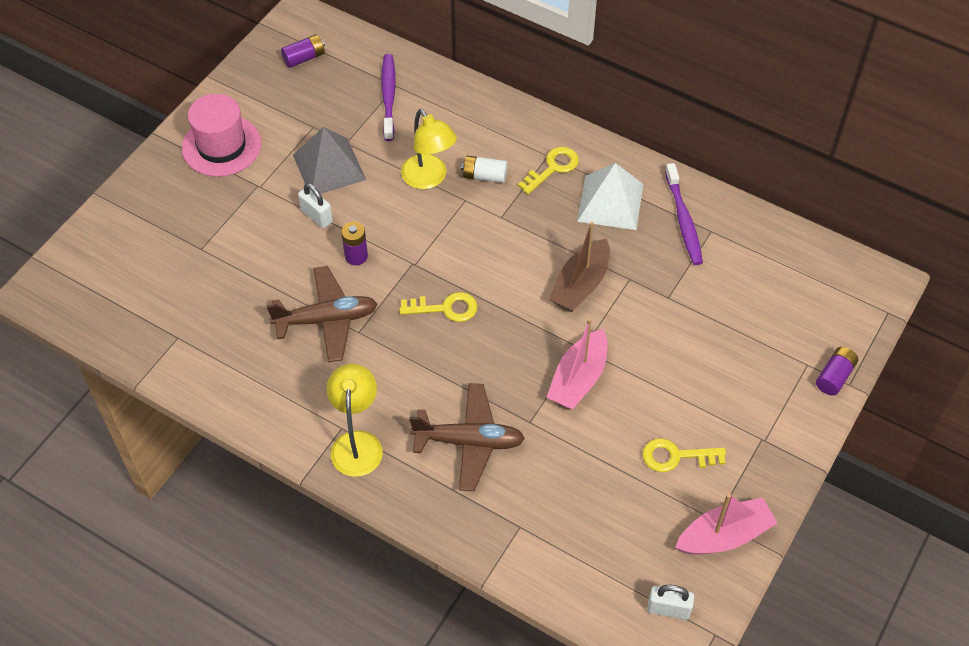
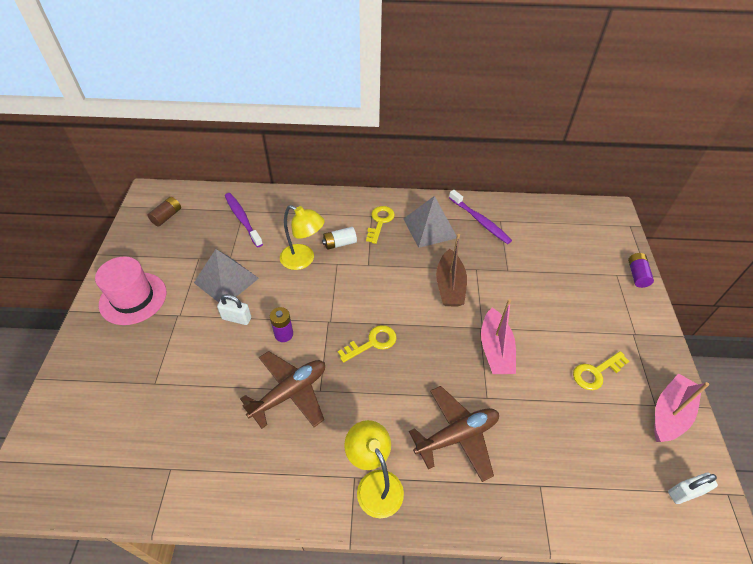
camera: 30 degrees left, 5 degrees down
(304, 58) = (167, 216): purple battery -> brown battery
(610, 202) = (430, 228): white pyramid -> grey pyramid

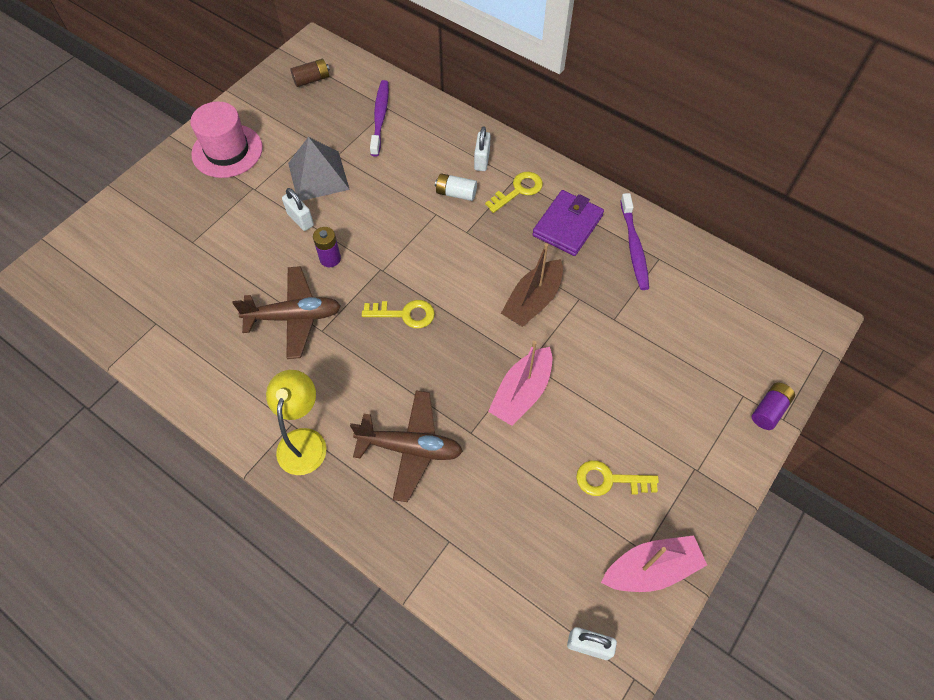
camera: 35 degrees right, 10 degrees up
(303, 260) = (406, 192): yellow lamp -> none
(339, 214) = (482, 160): none -> white padlock
(430, 228) = (567, 225): grey pyramid -> purple wallet

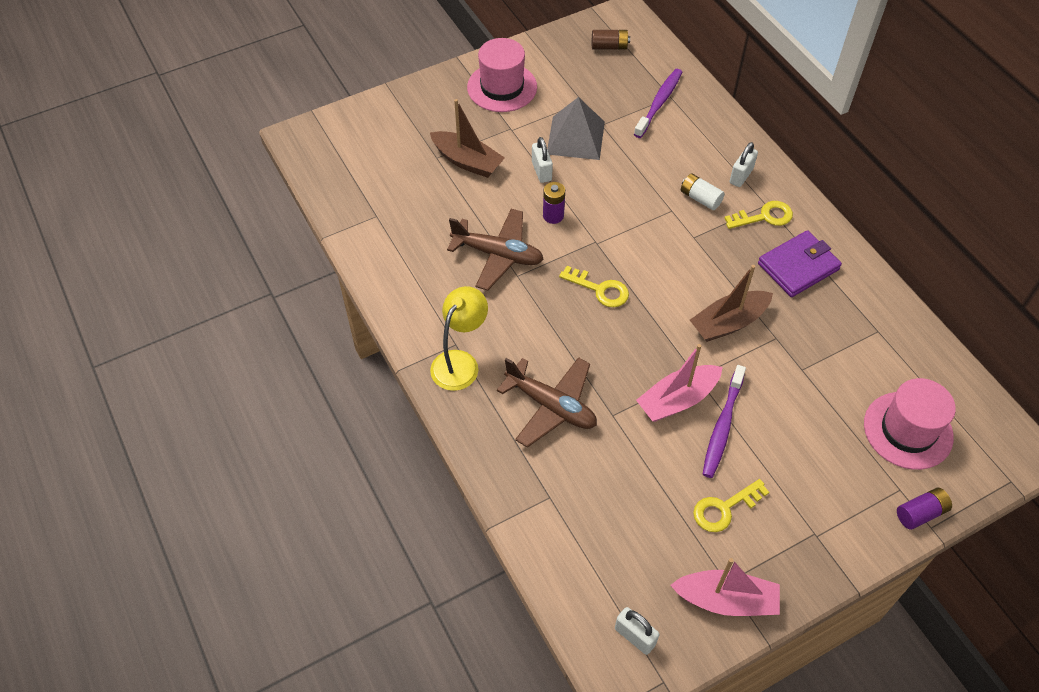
camera: 25 degrees right, 5 degrees down
(224, 235) = (467, 161): none -> brown boat
(609, 480) = (724, 508): yellow key -> yellow key turned 60 degrees counterclockwise
(634, 247) = (857, 310): purple toothbrush -> purple toothbrush (722, 426)
(724, 339) = (908, 430): none -> pink hat

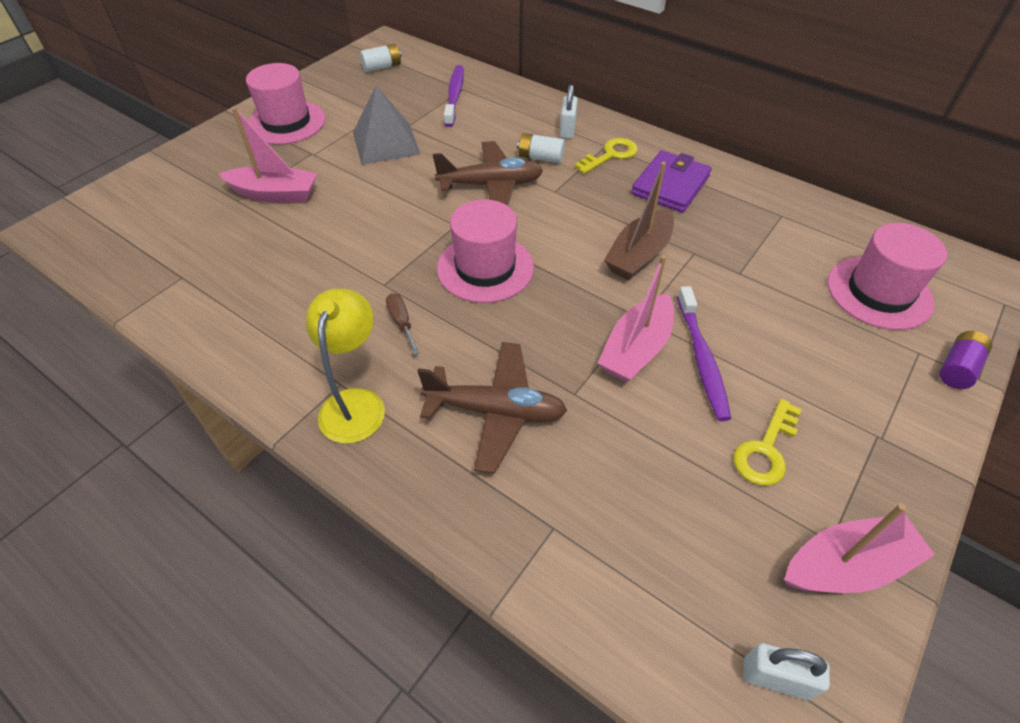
camera: 25 degrees left, 5 degrees down
(467, 161) = (275, 194): brown boat -> pink boat
(498, 255) = (351, 271): brown plane -> brown plane (491, 185)
(517, 313) = (401, 322): none -> brown screwdriver
(541, 171) = (363, 180): white padlock -> none
(553, 216) = (396, 215): purple battery -> none
(600, 289) = (485, 268): yellow key -> pink hat
(609, 47) = (382, 67): brown battery -> white battery

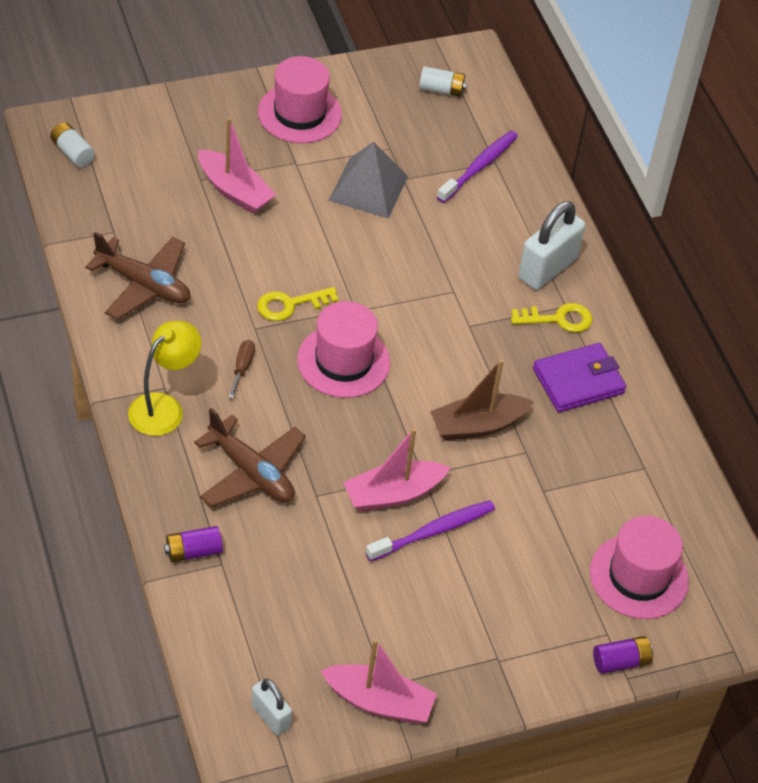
camera: 30 degrees right, 0 degrees up
(491, 185) = (420, 287): brown plane -> brown plane (143, 285)
(513, 535) = (193, 551): none -> purple battery
(540, 157) = (491, 284): white battery -> white battery (72, 152)
(567, 130) = (547, 268): white padlock -> white padlock, size x1.76
(701, 359) = (433, 531): purple toothbrush -> purple toothbrush turned 150 degrees counterclockwise
(766, 449) = (407, 613): yellow key -> yellow key (290, 305)

